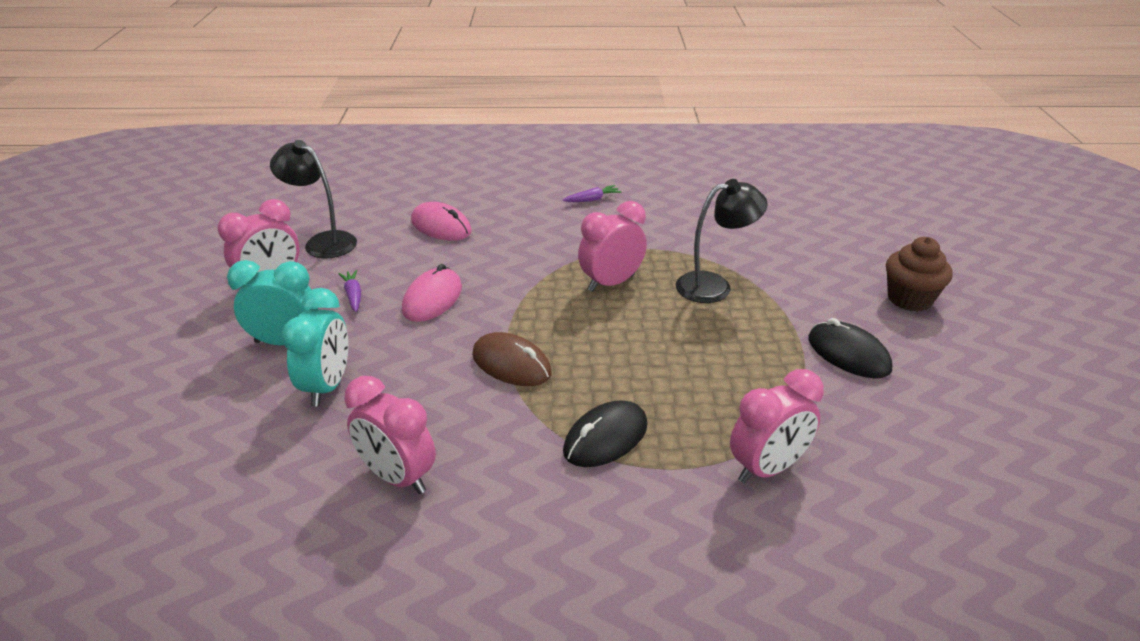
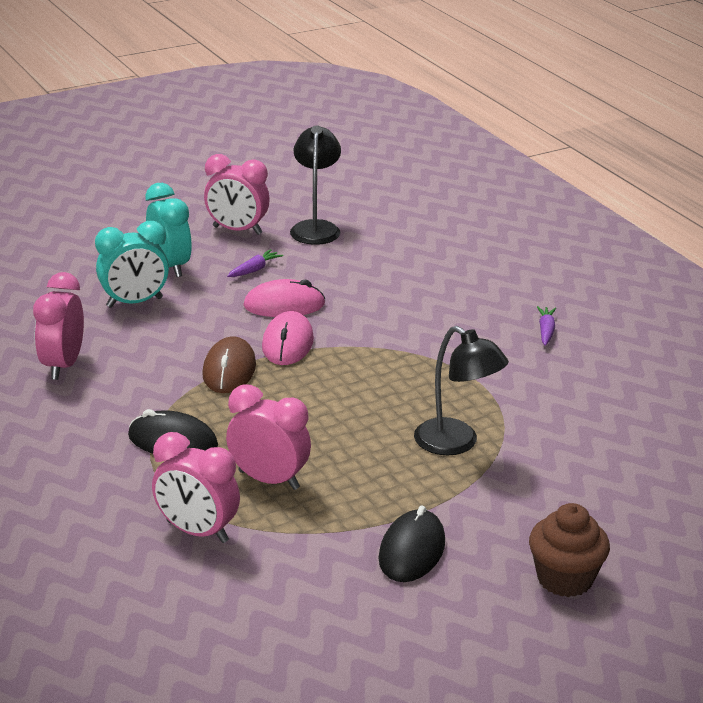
camera: 60 degrees right, 5 degrees down
(441, 226) = (400, 270): pink mouse -> pink mouse (287, 343)
(592, 199) = (546, 331): purple carrot -> purple carrot turned 120 degrees counterclockwise
(611, 283) = (399, 384): pink clock -> pink clock (269, 480)

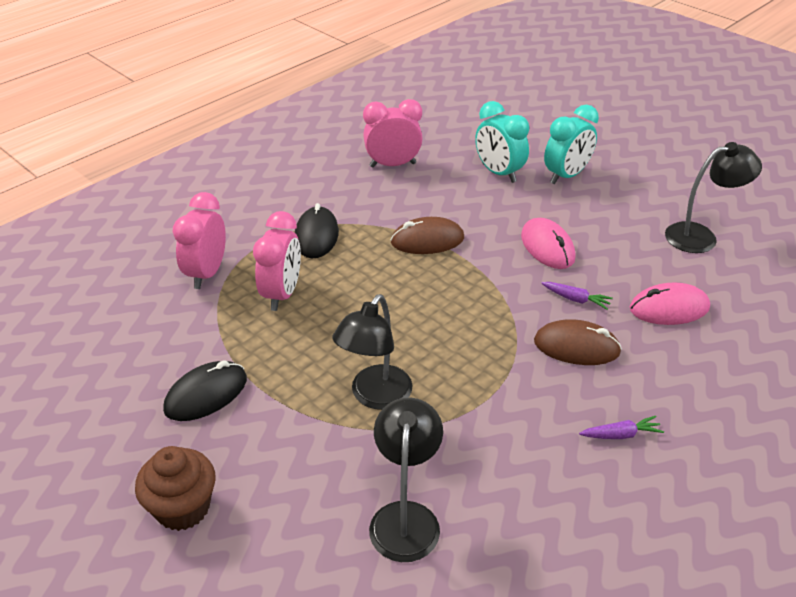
camera: 75 degrees right, 10 degrees up
(237, 230) = (655, 194): pink clock -> none
(254, 270) = (595, 218): purple carrot -> purple carrot (576, 299)
(287, 343) = (486, 262): pink mouse -> pink mouse (669, 308)
(412, 550) = (206, 394): black mouse -> black mouse turned 45 degrees counterclockwise
(435, 325) = (576, 347): none -> brown mouse
(606, 452) = (405, 517): none -> black lamp

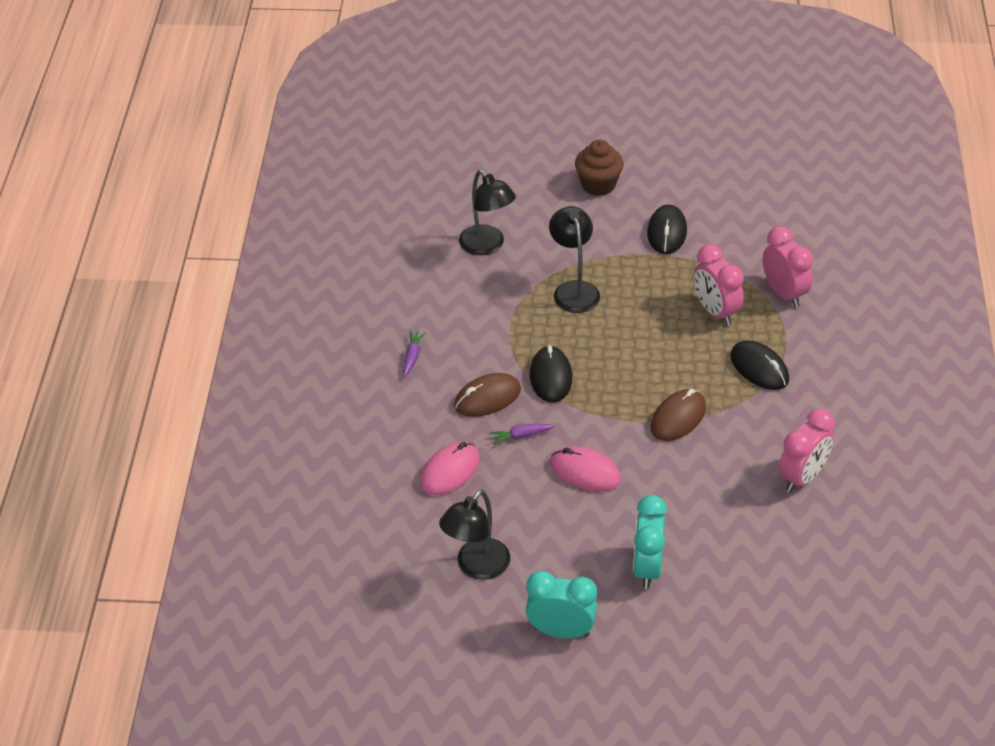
camera: 140 degrees right, 5 degrees up
(496, 329) = (551, 377): none -> black mouse
(499, 173) = (706, 530): turquoise clock -> turquoise clock (561, 631)
(621, 435) = (412, 356): purple carrot -> purple carrot turned 150 degrees clockwise

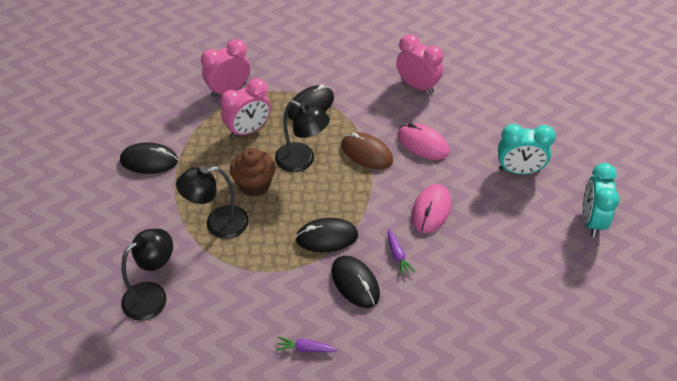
camera: 95 degrees left, 5 degrees up
(450, 471) = (445, 306): pink mouse -> pink mouse (423, 143)
(476, 567) = (544, 279): black lamp -> black lamp (302, 161)
(487, 398) = (355, 283): brown mouse -> black mouse
(598, 185) = (77, 210): brown cupcake -> brown cupcake (254, 184)

